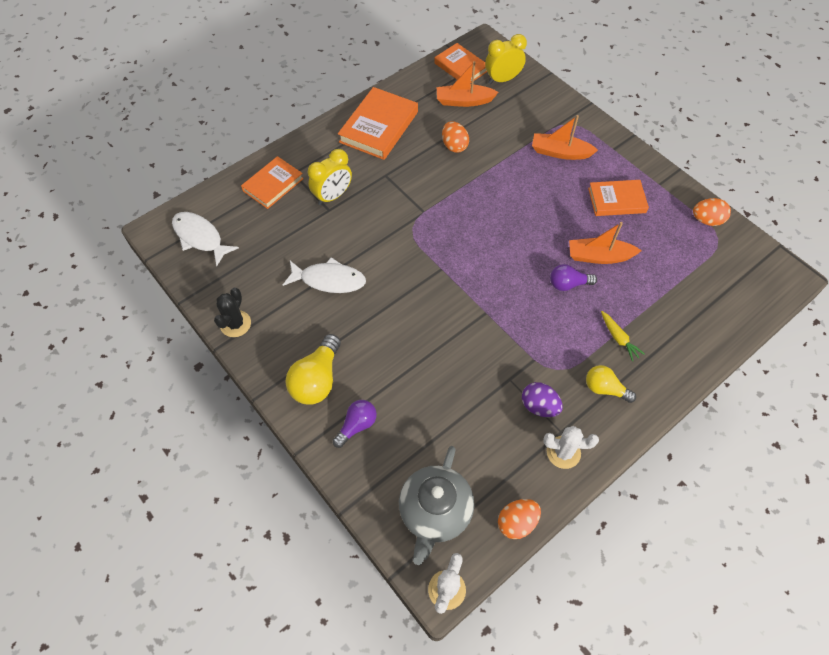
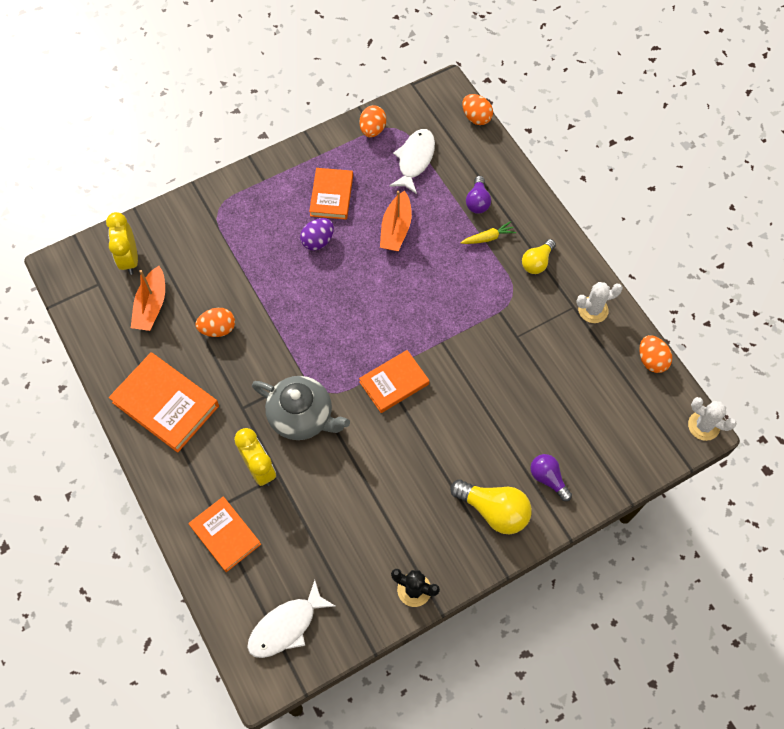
camera: 80 degrees left, 5 degrees up
(329, 280) = (375, 485): white fish -> white fish (414, 160)
(435, 512) = (637, 423): grey teapot -> grey teapot (302, 416)
(461, 67) = (94, 298): orange book -> orange book (394, 383)
(539, 406) = (547, 318): purple egg -> purple egg (318, 241)
(560, 152) = (255, 229): orange boat -> none
(563, 452) = (593, 310): white cactus -> white cactus turned 60 degrees clockwise
(568, 284) = (422, 263): purple light bulb -> purple light bulb (477, 202)
(766, 308) = (476, 117): none -> orange egg

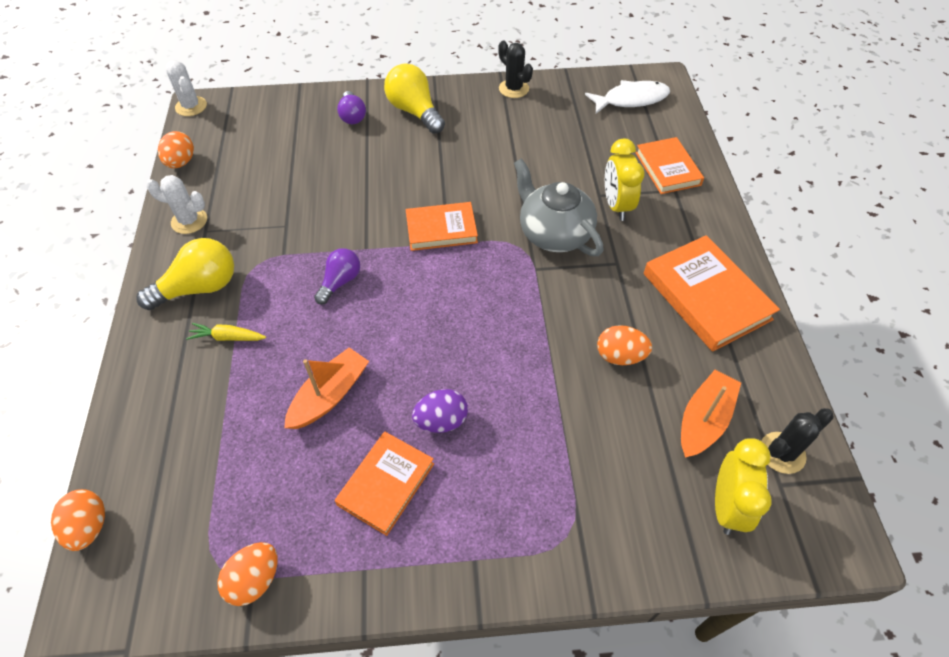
camera: 155 degrees left, 10 degrees down
(98, 304) = (782, 453): none -> black cactus
(414, 160) = (232, 492): white fish -> none
(477, 202) = (201, 389): purple light bulb -> purple light bulb (340, 282)
(537, 262) = (199, 288): yellow light bulb -> yellow light bulb, size x1.59

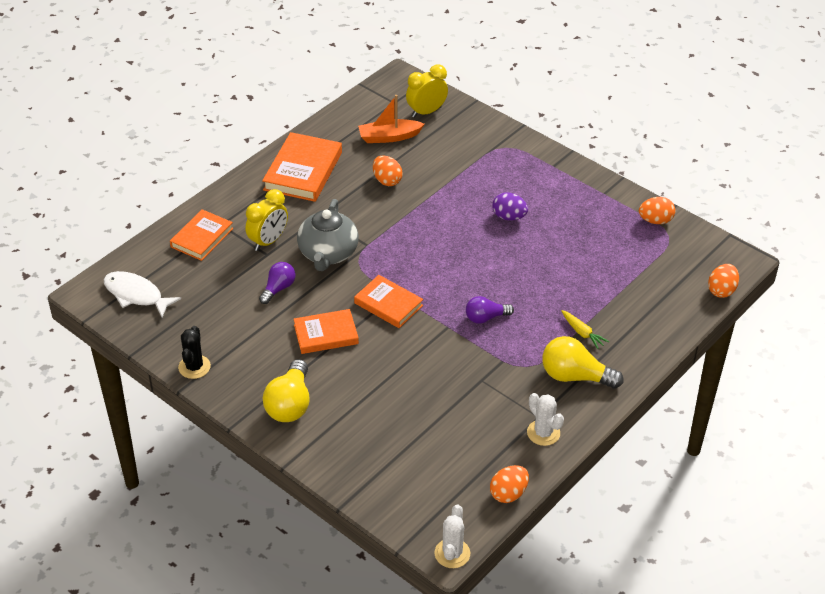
camera: 135 degrees left, 10 degrees down
(330, 395) = (553, 265): orange boat -> none
(352, 116) = (338, 437): purple light bulb -> purple light bulb (278, 289)
(386, 484) = (563, 213): orange book -> orange book (326, 334)
(782, 453) = (375, 108): black cactus -> none

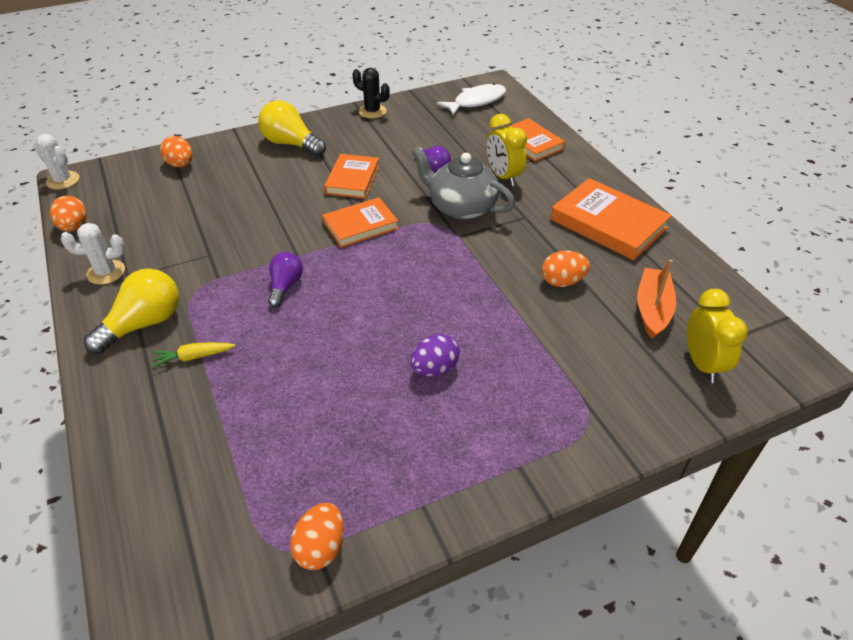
camera: 115 degrees right, 0 degrees up
(721, 290) = (120, 558): orange egg -> orange egg (180, 165)

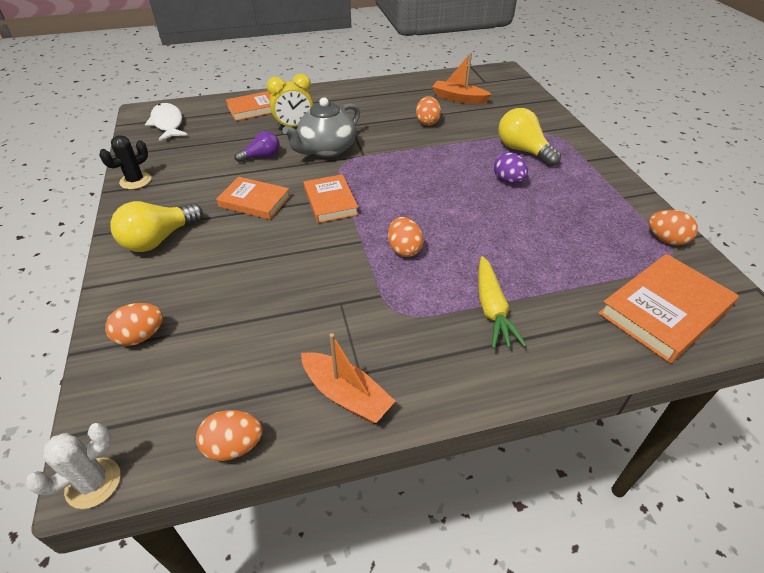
camera: 80 degrees left, 0 degrees up
(106, 272) = (346, 395): white cactus -> orange boat
(143, 324) = (442, 350): yellow light bulb -> yellow light bulb (523, 151)
(193, 357) = (492, 309): yellow carrot -> yellow carrot, size x1.59
(285, 286) = (404, 249): purple light bulb -> orange egg
(608, 224) = (371, 97): orange book -> orange book (664, 311)
(702, 364) = (505, 94): yellow clock -> none

